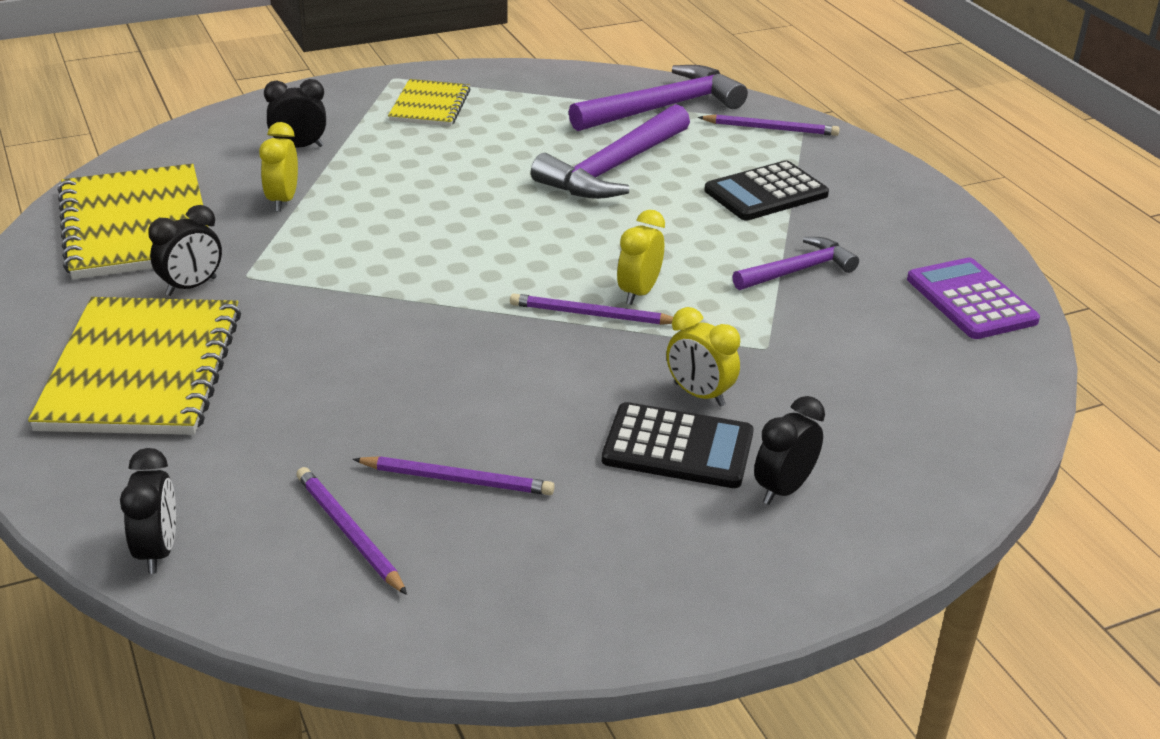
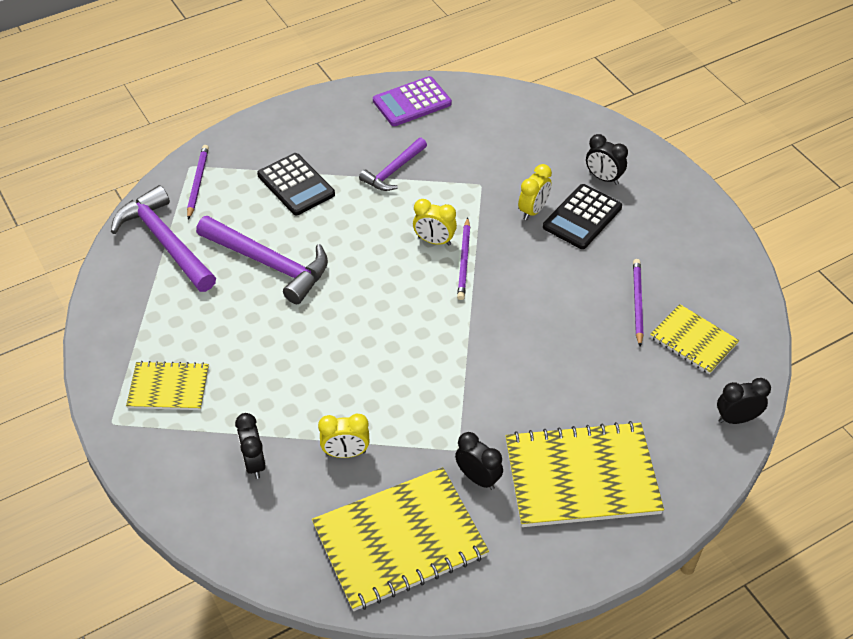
camera: 95 degrees left, 15 degrees up
(348, 532) = (693, 340): purple pencil -> yellow notebook
(678, 447) = (582, 217): black calculator -> black calculator turned 150 degrees counterclockwise
(797, 270) = (393, 171): purple hammer -> purple hammer turned 105 degrees counterclockwise

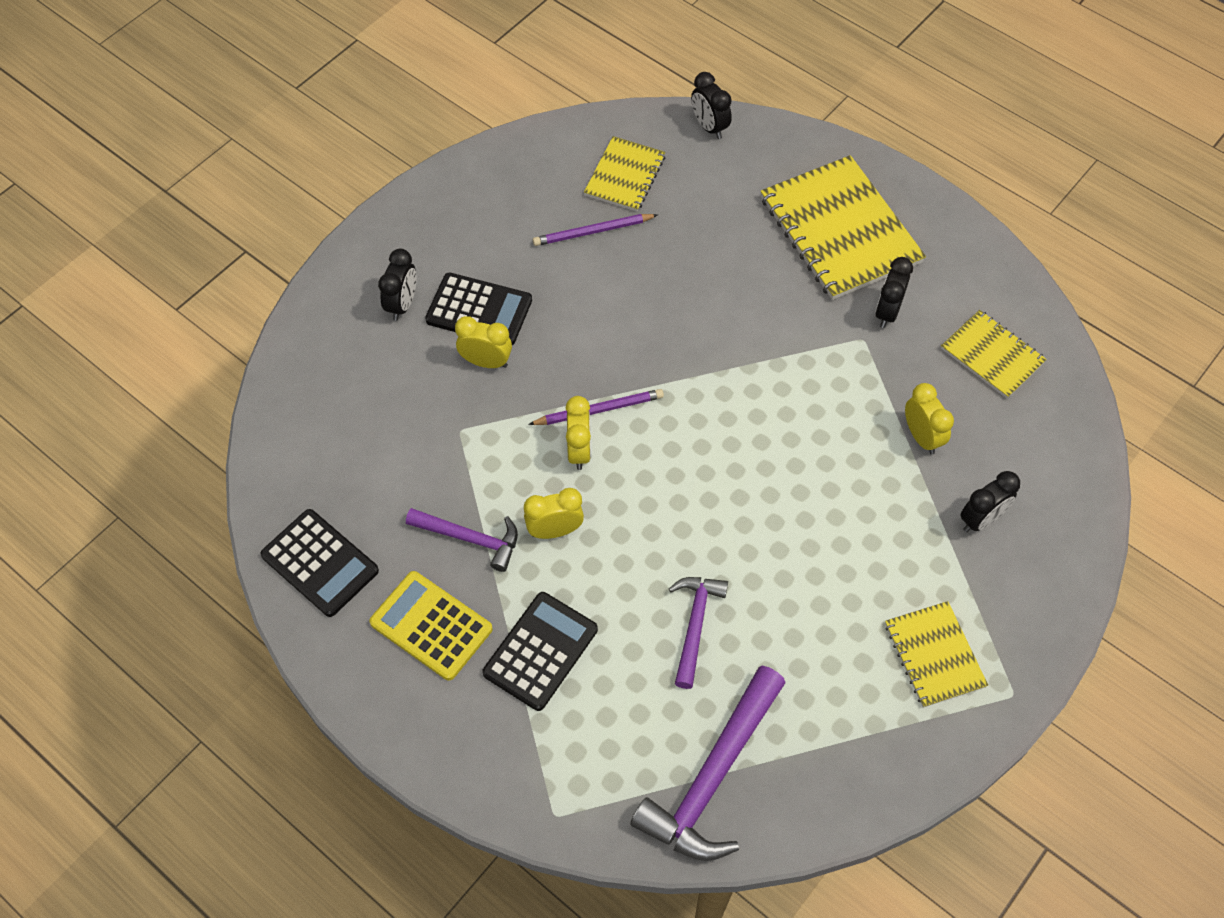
camera: 110 degrees left, 10 degrees up
(197, 182) = (584, 788): purple pencil -> none
(269, 263) = (695, 625): purple hammer -> purple hammer, size x0.60
(342, 141) = (431, 626): none -> yellow calculator
(378, 213) = (555, 530): none -> yellow clock
(399, 540) = (992, 355): yellow notebook -> yellow notebook, size x0.56
(412, 102) = (320, 563): purple calculator -> black calculator

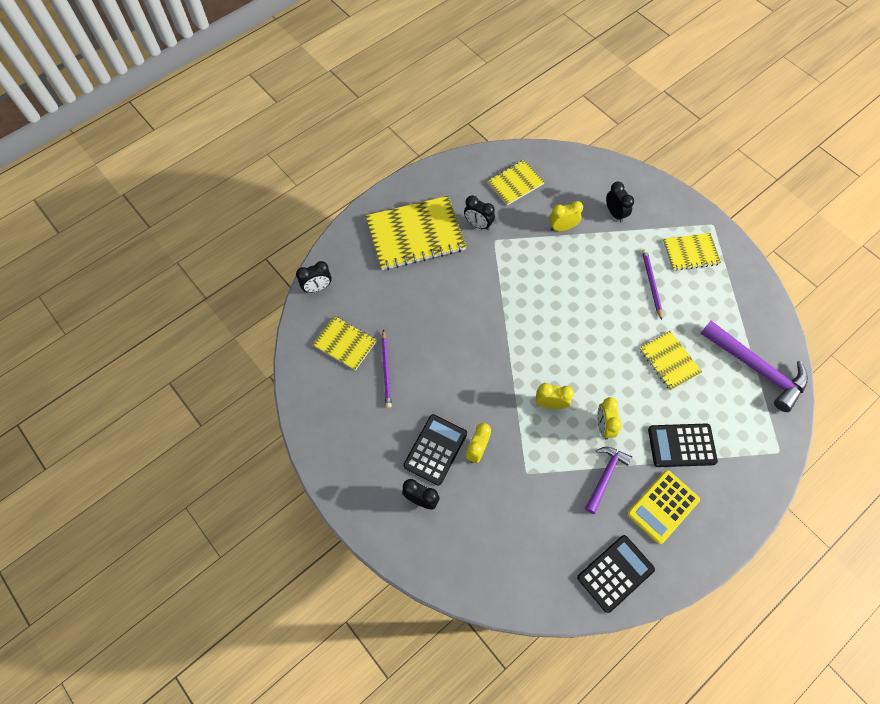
camera: 80 degrees left, 5 degrees up
(540, 651) = (681, 445): black calculator -> black calculator turned 45 degrees counterclockwise
(599, 409) = (522, 388): purple pencil -> purple pencil (651, 283)
(695, 625) = (669, 361): purple hammer -> yellow notebook

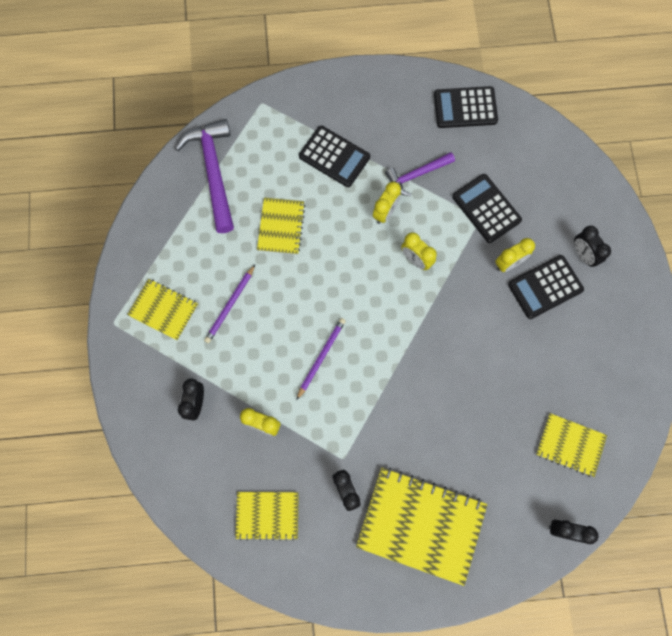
camera: 145 degrees left, 10 degrees up
(345, 343) = (570, 445): yellow notebook -> yellow notebook turned 45 degrees counterclockwise
(386, 370) = (545, 389): purple pencil -> purple pencil (321, 357)
(527, 486) = (486, 208): none -> black calculator
(662, 507) = (390, 126): yellow calculator -> none

